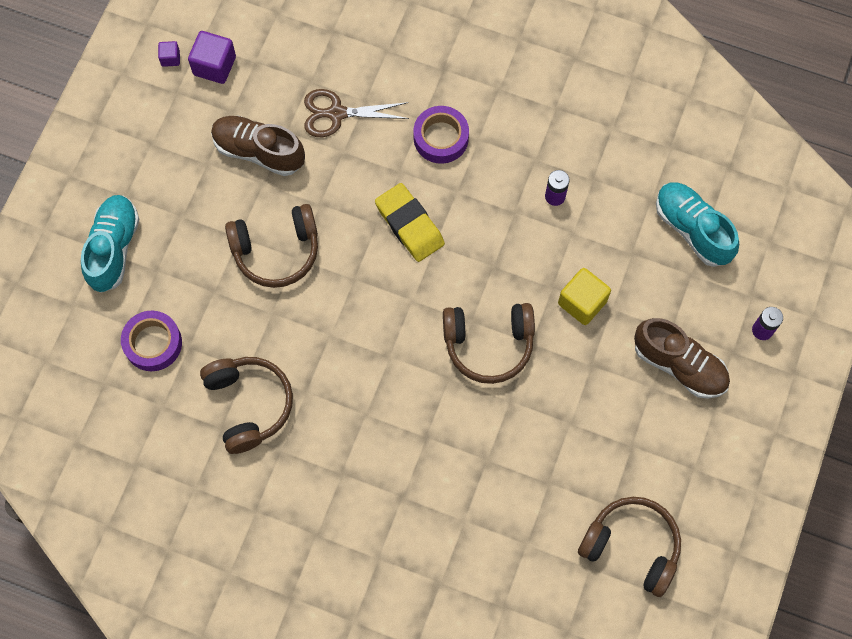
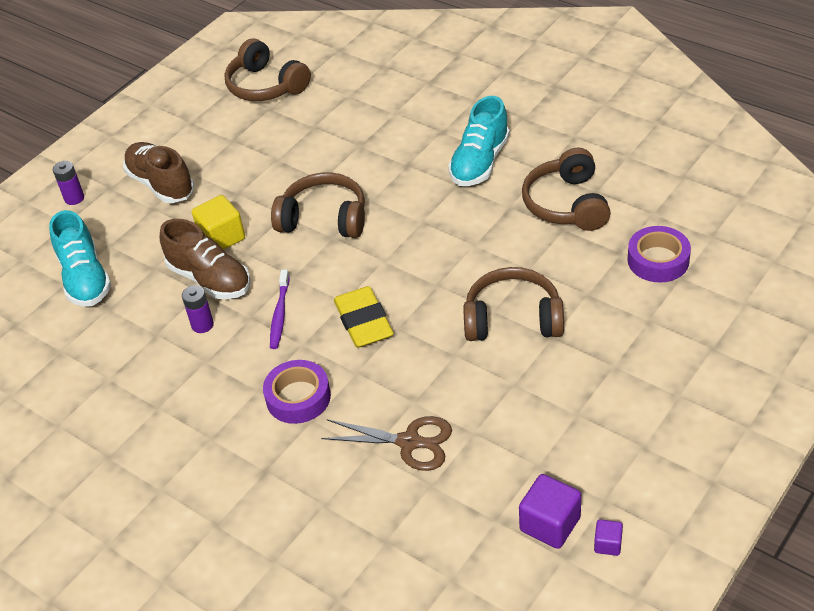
camera: 160 degrees left, 25 degrees down
(114, 248) = (696, 346): turquoise shoe -> turquoise shoe (480, 162)
(259, 151) = (512, 417): brown shoe -> brown shoe (210, 279)
(489, 220) = (280, 314): none -> purple toothbrush

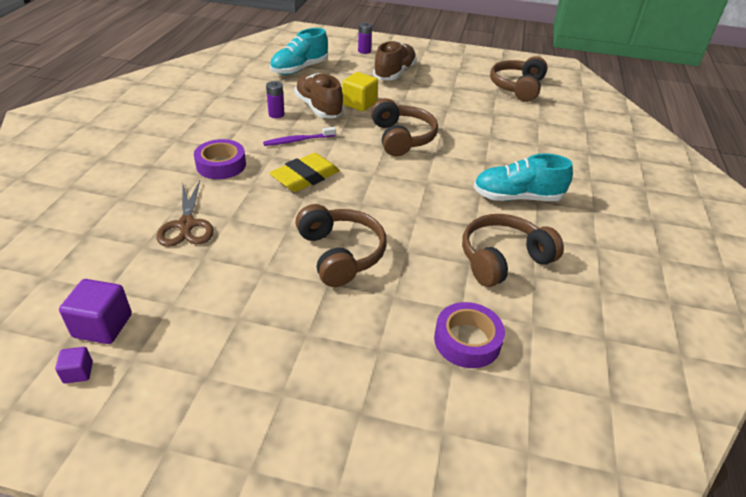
camera: 60 degrees right, 5 degrees down
(210, 279) = (319, 108): brown shoe -> brown shoe turned 135 degrees clockwise

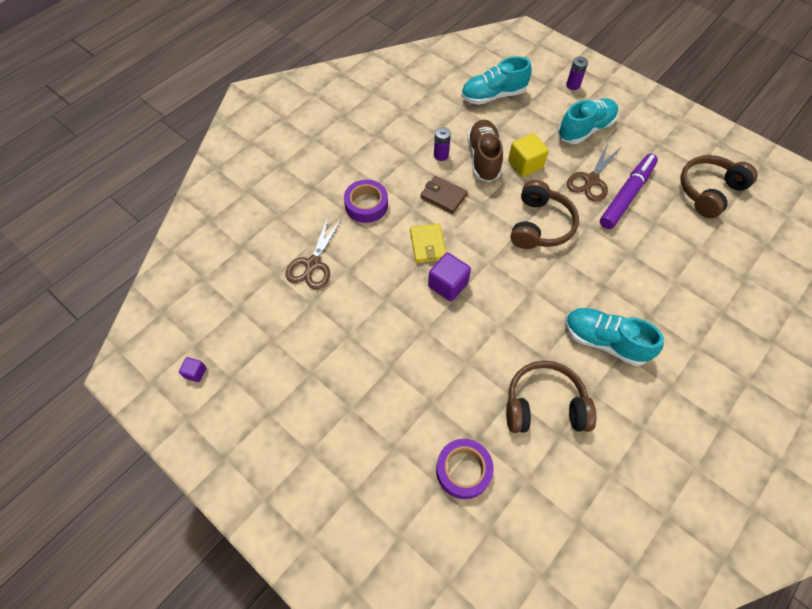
camera: 30 degrees right, 20 degrees up
(103, 326) = (223, 339): purple cube -> purple cube (448, 285)
(298, 140) = (443, 196): purple toothbrush -> brown wallet
(305, 177) = (427, 245): yellow eraser -> yellow wallet
(341, 254) = (413, 342): brown headphones -> none
(394, 73) = (585, 129): brown shoe -> turquoise shoe
(423, 101) = (591, 180): none -> brown scissors
(458, 103) = (626, 195): none -> purple marker

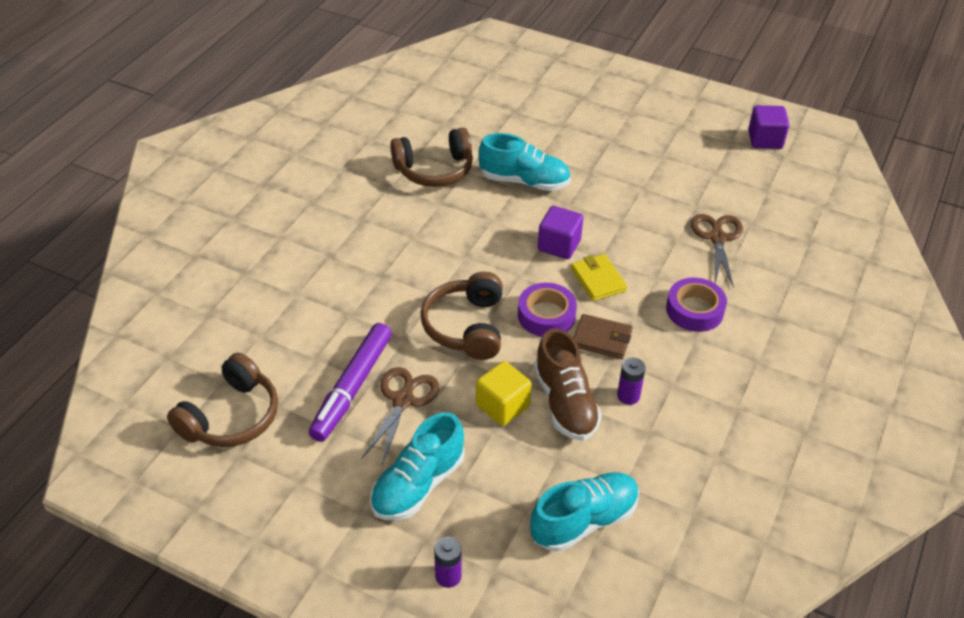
camera: 165 degrees right, 15 degrees down
(195, 373) = (765, 140): purple cube -> purple cube, size x1.88
(463, 470) = (497, 121): purple tape -> purple tape (546, 315)
(604, 341) = (378, 225): turquoise shoe -> turquoise shoe (524, 181)

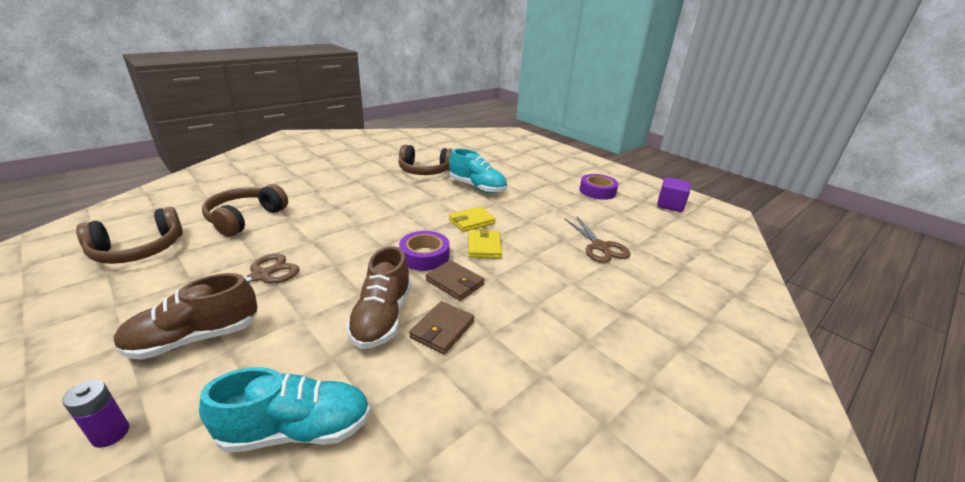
camera: 20 degrees right, 15 degrees down
(352, 388) = (237, 258): purple marker -> none
(418, 485) = (195, 338): turquoise shoe -> brown shoe
(466, 327) = (359, 246): brown headphones -> brown headphones (245, 218)
(502, 406) = (330, 303): yellow cube -> none
(559, 245) = (471, 221): purple cube -> yellow wallet
(628, 396) = (442, 329): purple battery -> brown wallet
(694, 310) = (550, 285): purple tape -> purple tape (597, 191)
(717, 238) = (600, 247): brown scissors -> brown scissors turned 135 degrees clockwise

